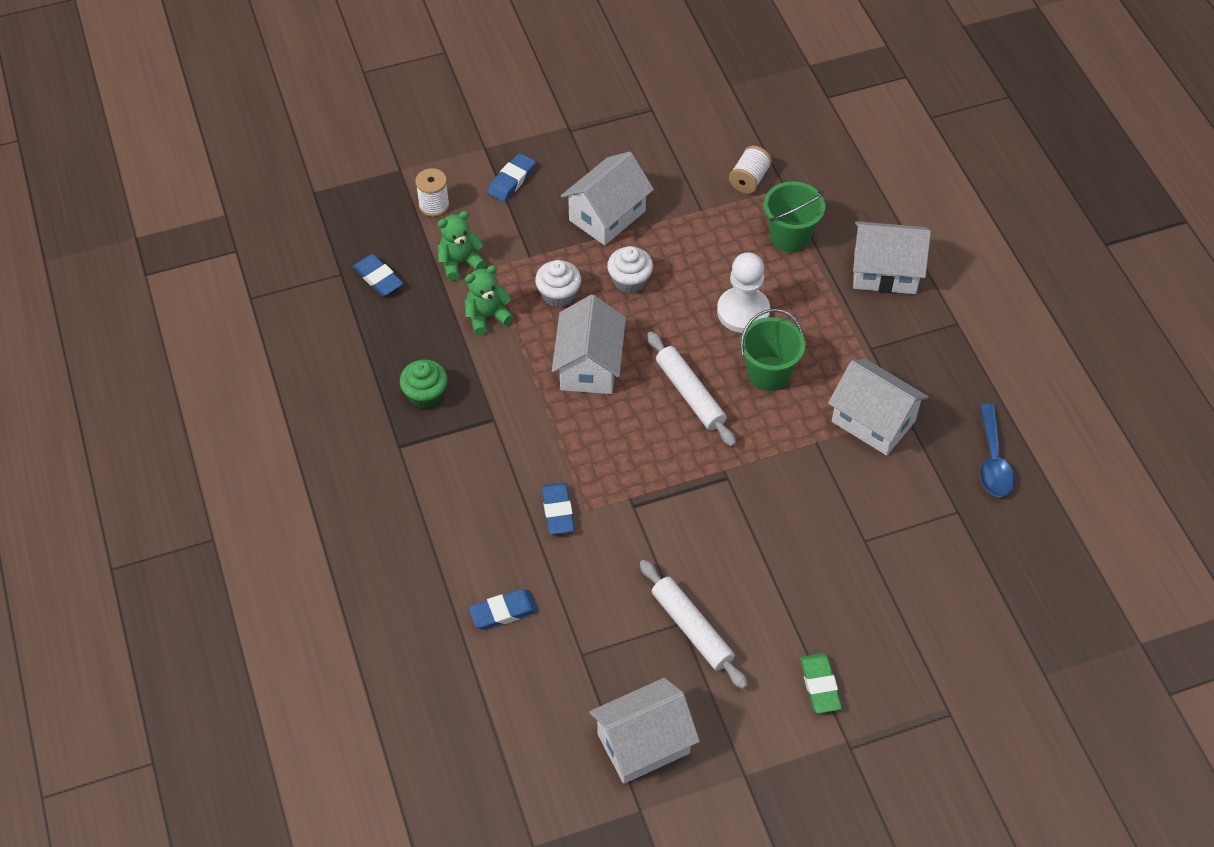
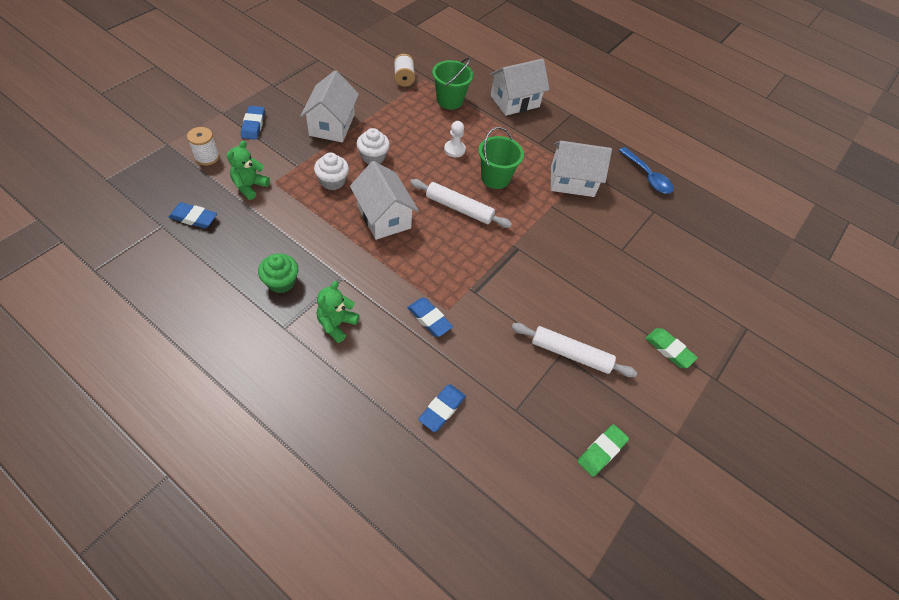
camera: 40 degrees left, 0 degrees up
(487, 316) = (292, 213): green teddy bear -> green teddy bear (336, 324)
(643, 743) = (601, 451): white house -> green eraser
(743, 311) = (454, 149): white pawn -> white pawn, size x0.60

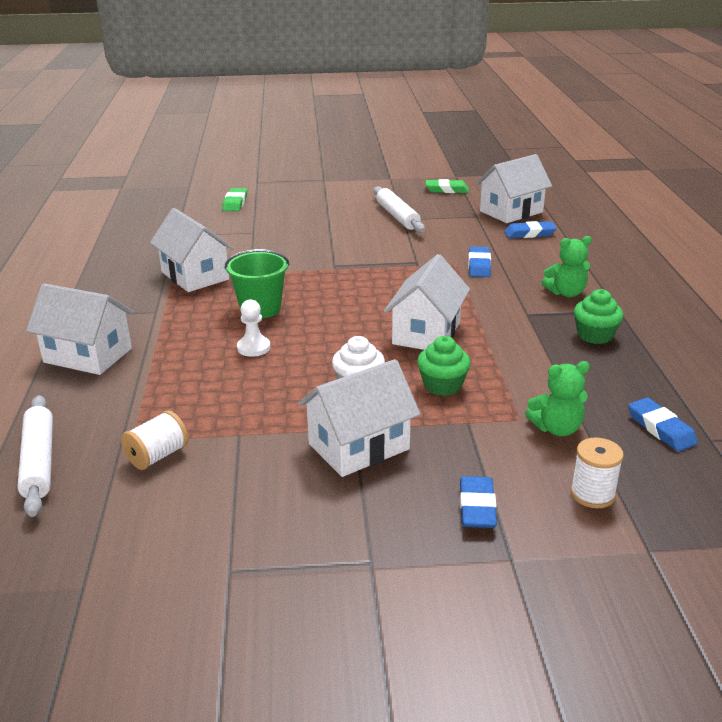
camera: 125 degrees left, 25 degrees down
(253, 125) = (477, 507): blue eraser -> blue eraser turned 45 degrees counterclockwise
(332, 181) = (442, 385): white cupcake -> green cupcake
(449, 100) = (157, 395): green bucket -> none
(459, 208) = (339, 306): white rolling pin -> white rolling pin (39, 462)
(498, 447) = (511, 212): none -> white house
(647, 176) = (125, 250): blue spoon -> none
(669, 349) = (327, 194): green eraser -> green eraser (235, 203)

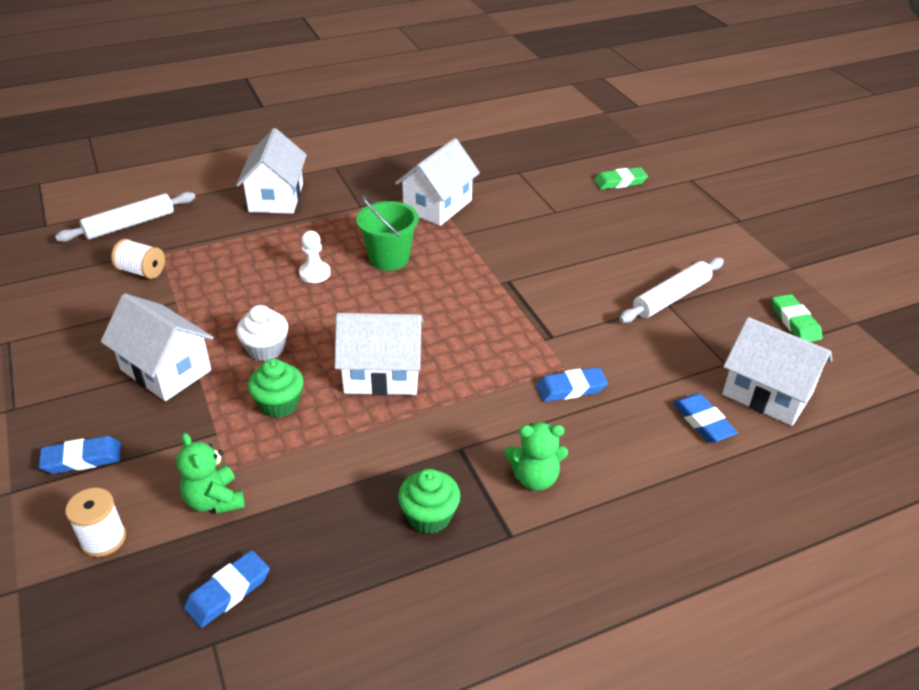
camera: 70 degrees right, 10 degrees up
(566, 293) = (535, 478): green teddy bear -> green teddy bear turned 60 degrees counterclockwise

